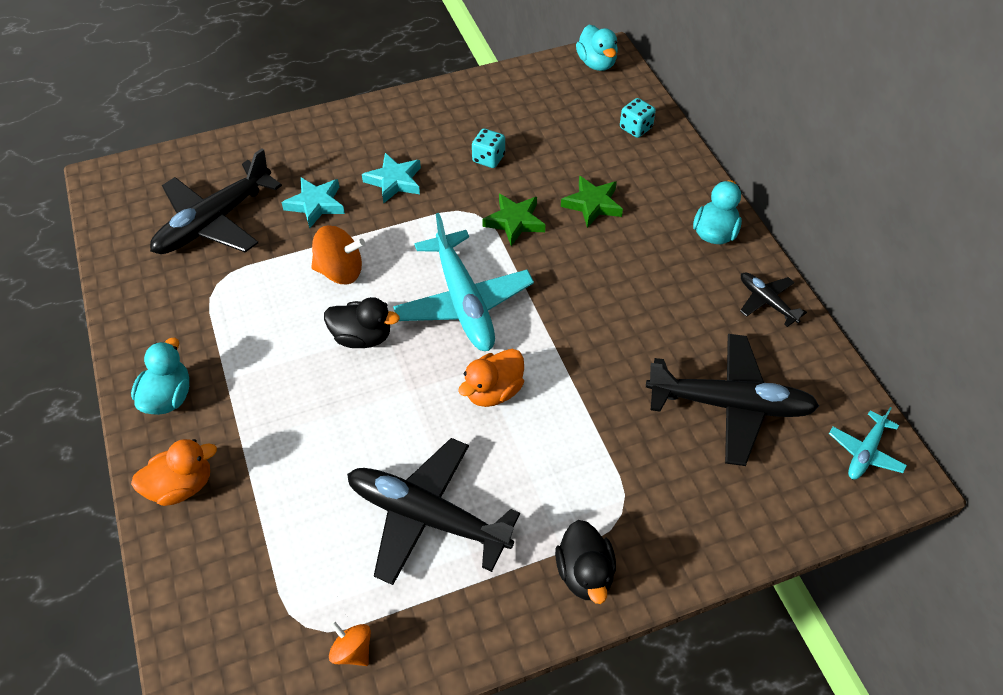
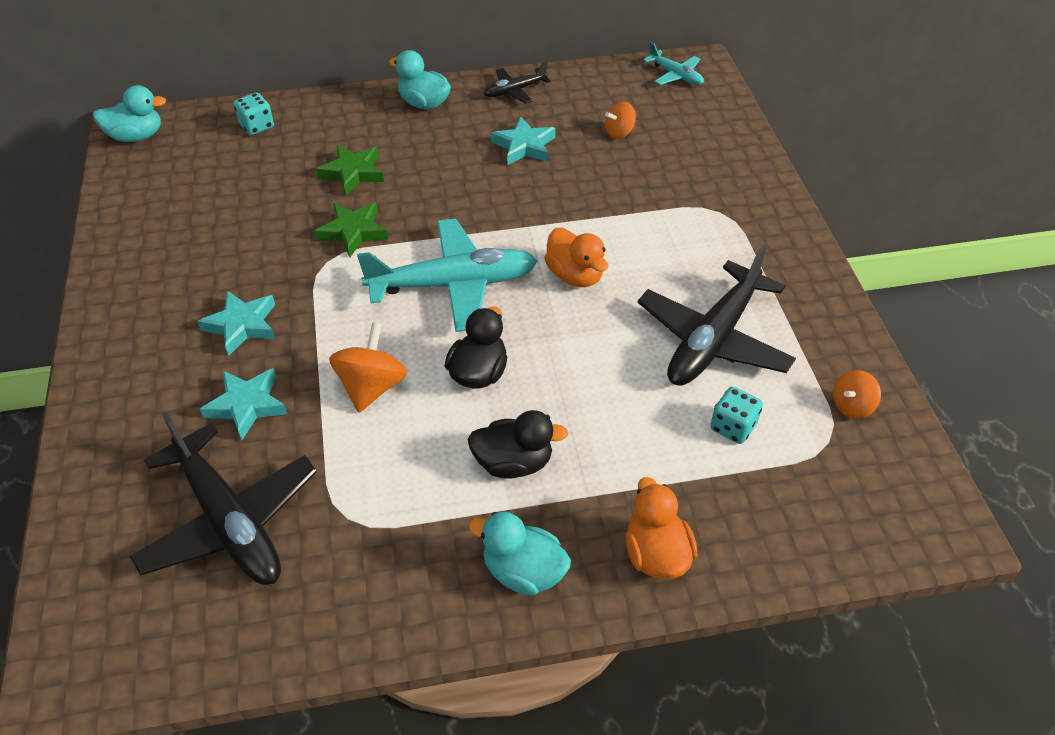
camera: 80 degrees left, 5 degrees down
(488, 158) = (245, 240): turquoise dice -> turquoise dice (733, 427)
(585, 573) = (775, 242): black duck -> black duck (513, 463)
(675, 324) = (524, 146): none -> turquoise star
(729, 405) = (619, 132): black plane -> orange spinning top

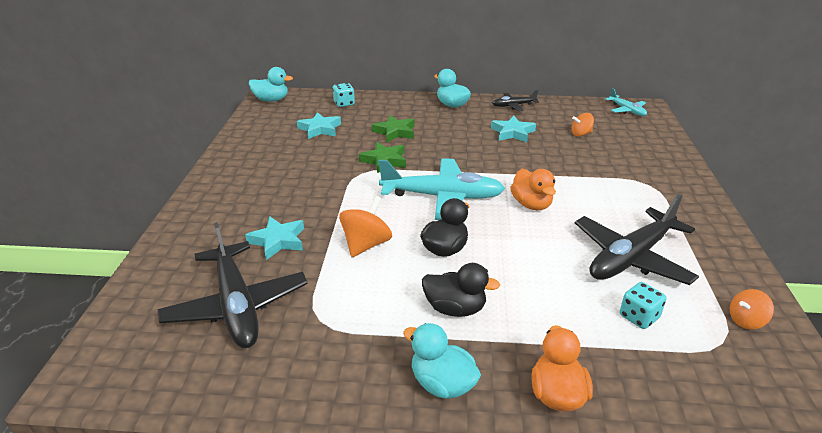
camera: 15 degrees right, 15 degrees down
(242, 325) = (293, 197): turquoise star -> turquoise star (320, 129)

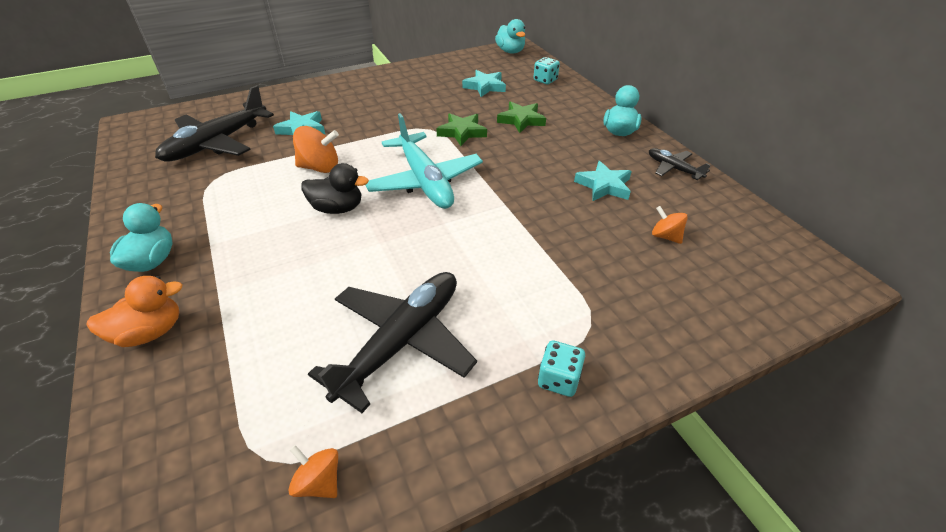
camera: 60 degrees right, 10 degrees up
(455, 308) = (251, 240): black duck -> none
(531, 204) = (456, 239): orange duck -> none
(627, 110) = (796, 262): turquoise plane -> none
(631, 257) = (401, 342): black plane -> black plane turned 105 degrees clockwise
(639, 317) = (286, 370): turquoise dice -> turquoise dice (558, 379)

